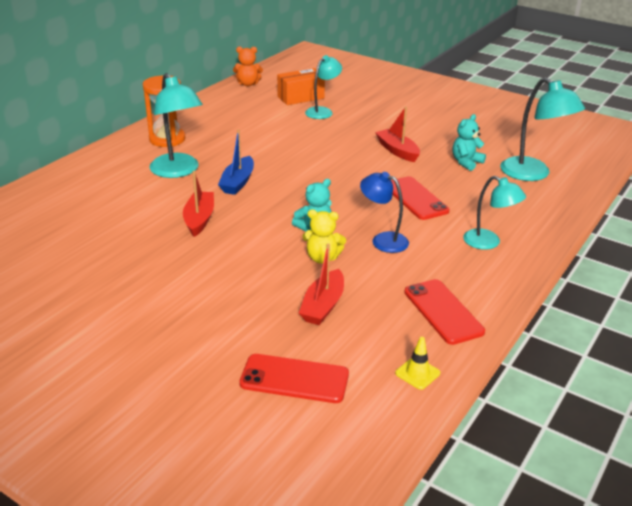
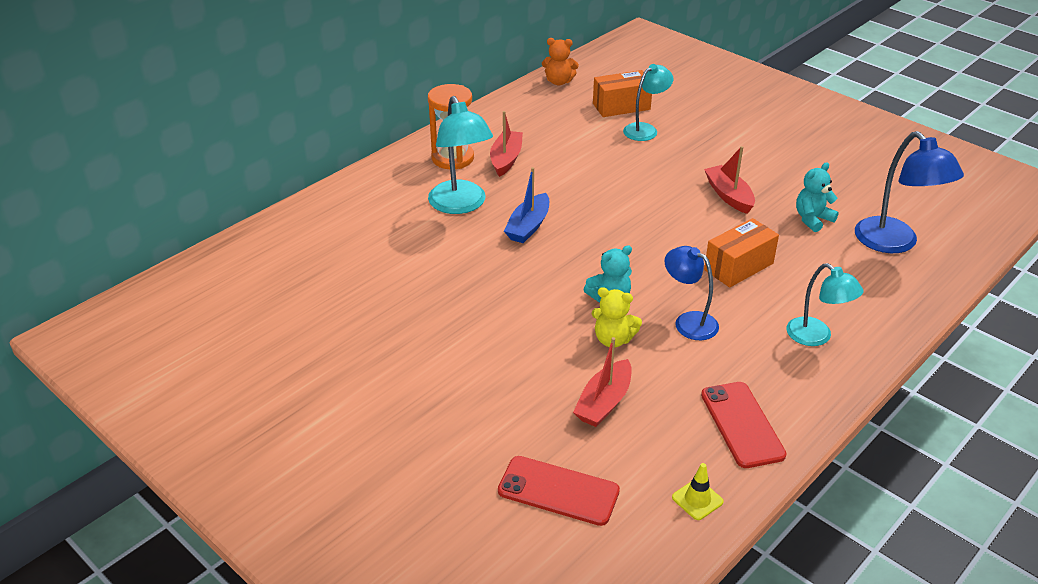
camera: 10 degrees right, 5 degrees up
(199, 219) = (478, 274): red boat -> red boat (506, 159)
(415, 198) = (738, 267): red phone -> orange box
(533, 174) = (894, 243): turquoise lamp -> blue lamp

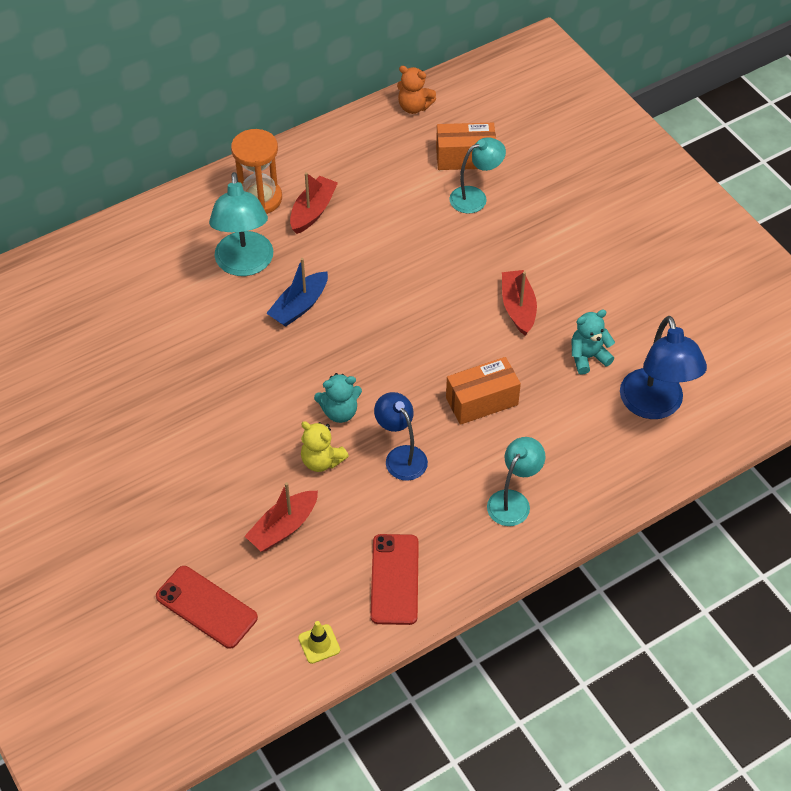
camera: 15 degrees right, 15 degrees up
(816, 337) = (513, 501): turquoise lamp -> turquoise lamp turned 120 degrees counterclockwise

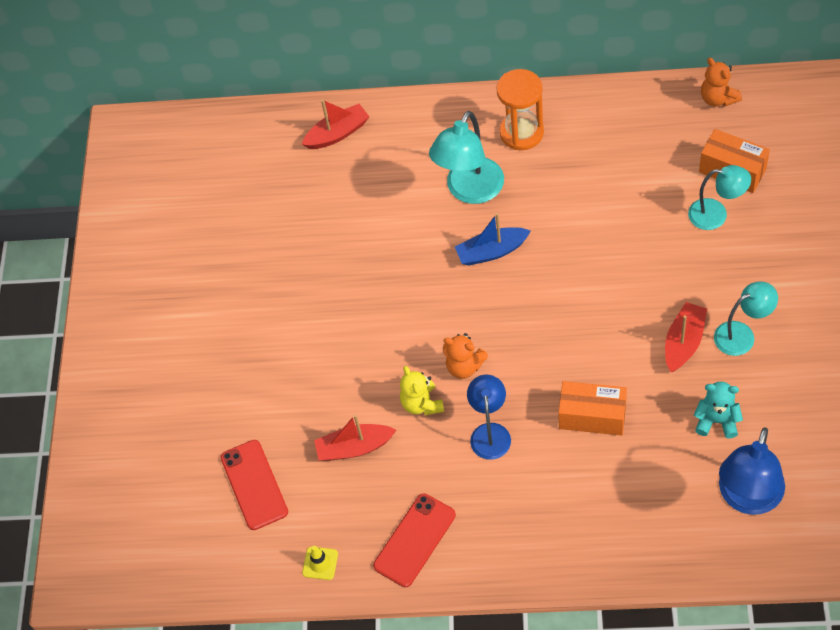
camera: 40 degrees right, 5 degrees up
(313, 211) = (560, 165): red boat -> red boat (337, 133)
(340, 412) = (464, 366): turquoise teddy bear -> orange teddy bear
(513, 501) = (559, 522): turquoise lamp -> turquoise lamp (742, 335)

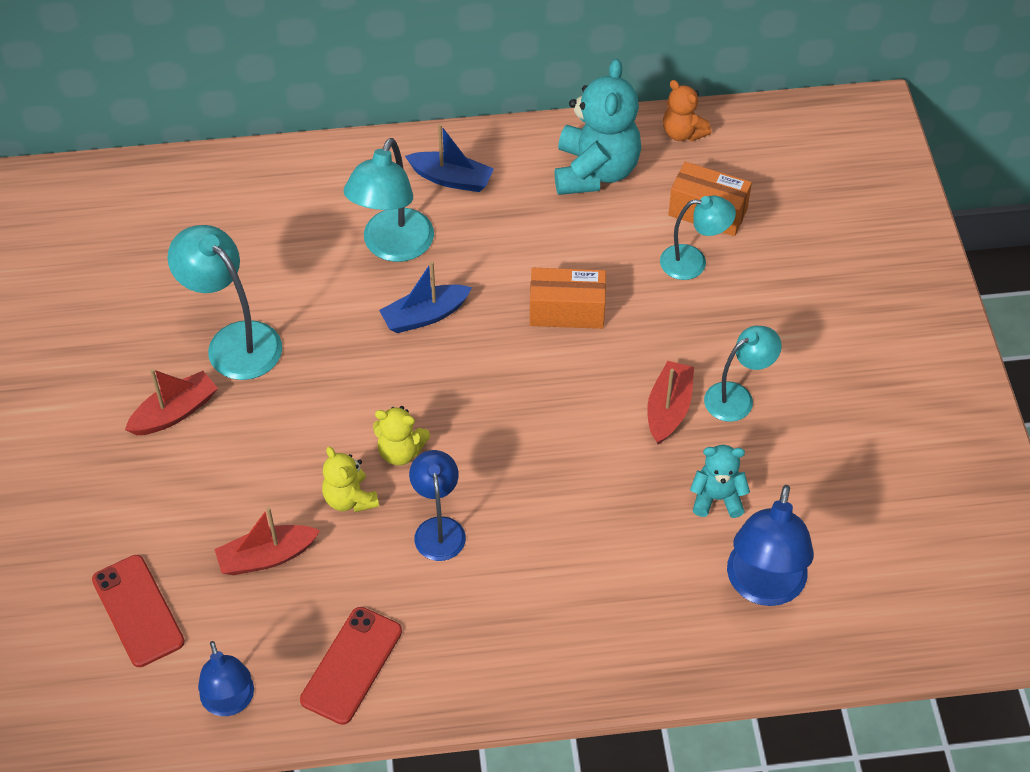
camera: 15 degrees left, 5 degrees down
(320, 563) = (230, 702): yellow traffic cone -> blue lamp
(337, 133) = (223, 188): red boat -> red boat (174, 412)
(339, 266) = (234, 341): none -> turquoise lamp
(464, 366) = (400, 451): orange teddy bear -> yellow teddy bear
(521, 133) = (451, 179): orange hourglass -> blue boat
(592, 416) = (564, 502): orange box -> orange box (567, 311)
(641, 130) = (595, 172): none -> turquoise teddy bear

